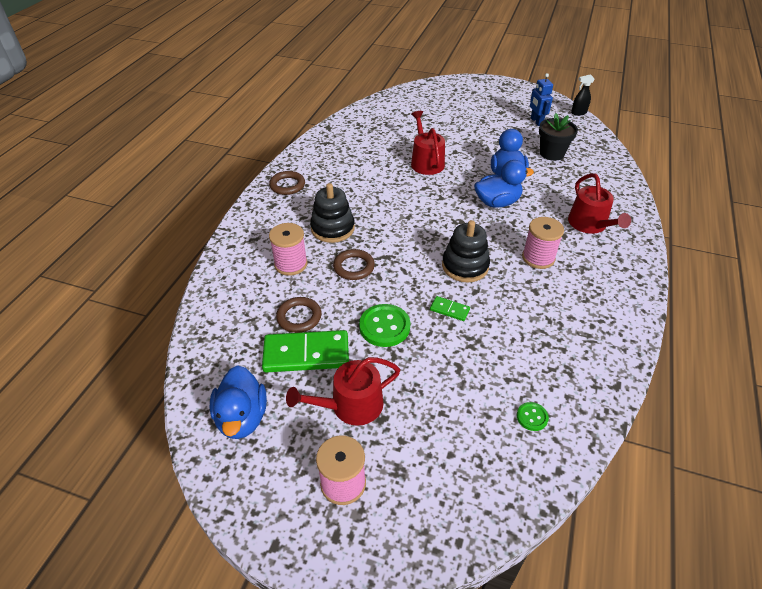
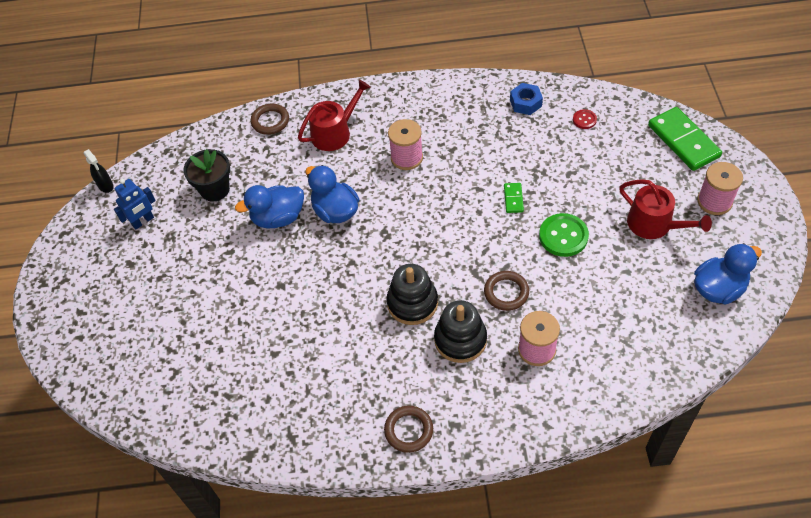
camera: 110 degrees left, 10 degrees up
(299, 317) = (597, 305): brown ring -> brown ring (270, 121)
(306, 354) = (630, 278): green domino -> green domino (683, 141)
(426, 162) = (286, 302): red watering can -> none
(465, 266) = (450, 206): black stacking toy -> black stacking toy (412, 303)
(532, 417) = (584, 120): green button -> red button
(581, 373) = (525, 103): none -> blue nut

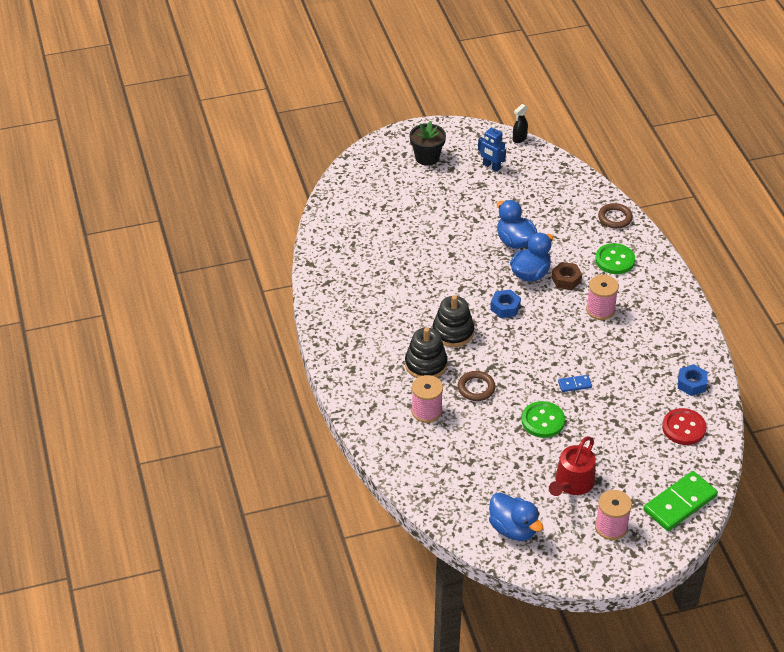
camera: 75 degrees right, 10 degrees down
(215, 189) = (533, 199): black flower pot -> black flower pot (427, 157)
(335, 132) = (615, 260): red watering can -> green button
(353, 180) = (566, 280): none -> brown nut
(383, 244) = (505, 307): none -> blue nut
(408, 430) = (343, 344): brown ring -> none
(513, 199) = (574, 384): green domino -> blue domino
(584, 120) = (684, 428): red button -> red button, size x1.88

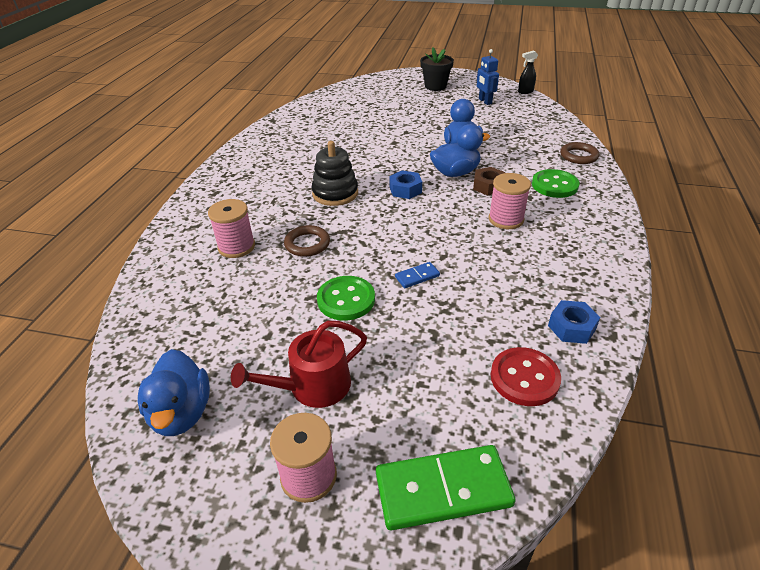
camera: 30 degrees right, 5 degrees down
(426, 364) = (282, 209): black stacking toy -> none
(574, 384) = (417, 276): blue domino -> blue domino turned 45 degrees counterclockwise

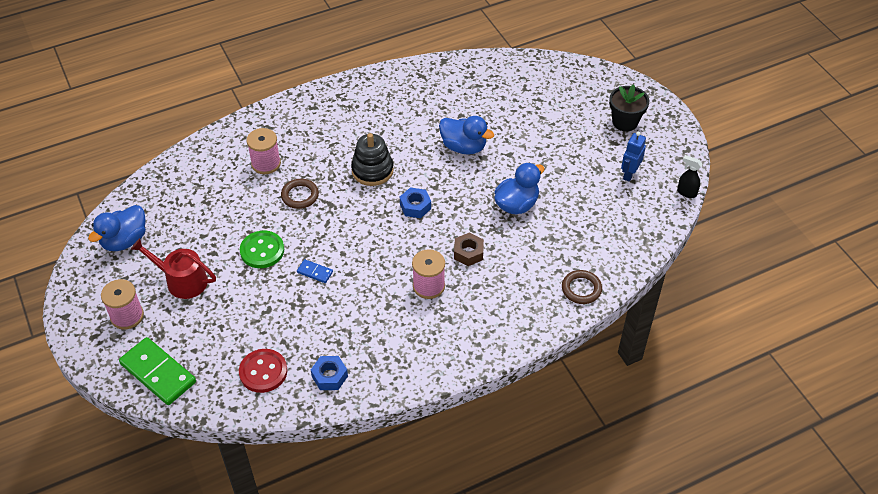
camera: 50 degrees right, 10 degrees up
(455, 173) = (470, 222): blue duck -> blue duck (463, 147)
(554, 185) = (510, 293): green button -> none

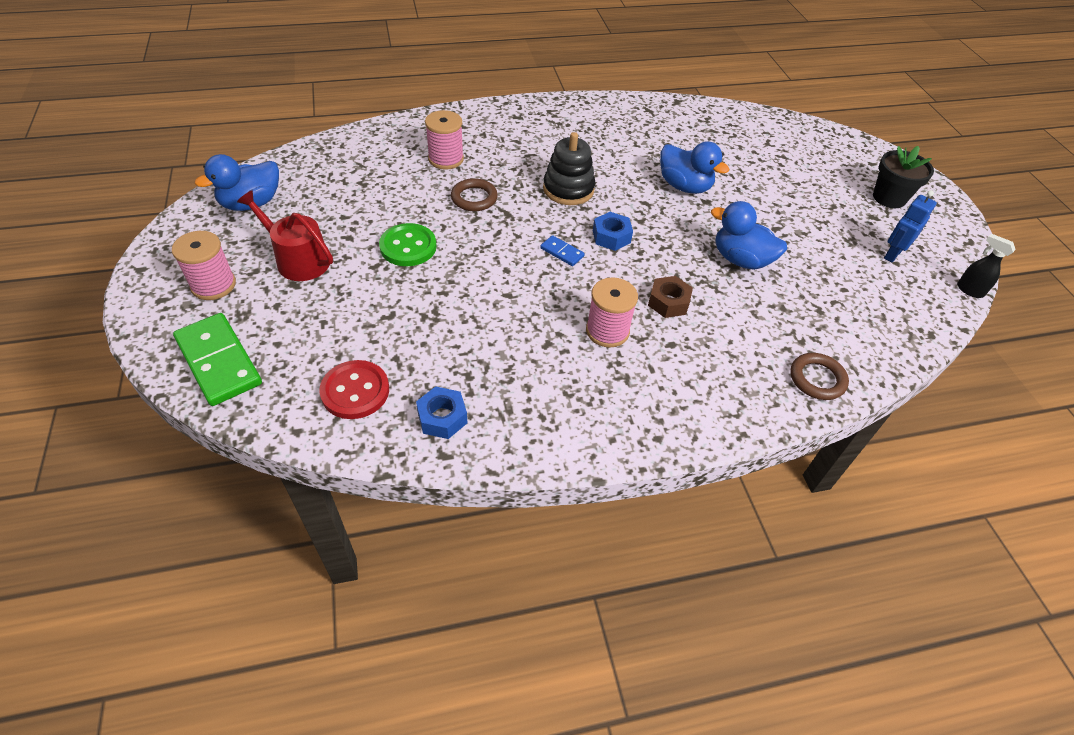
camera: 10 degrees right, 0 degrees up
(315, 272) = (464, 284): blue domino -> blue domino (562, 252)
(516, 204) = (741, 260): blue duck -> blue duck turned 120 degrees counterclockwise

